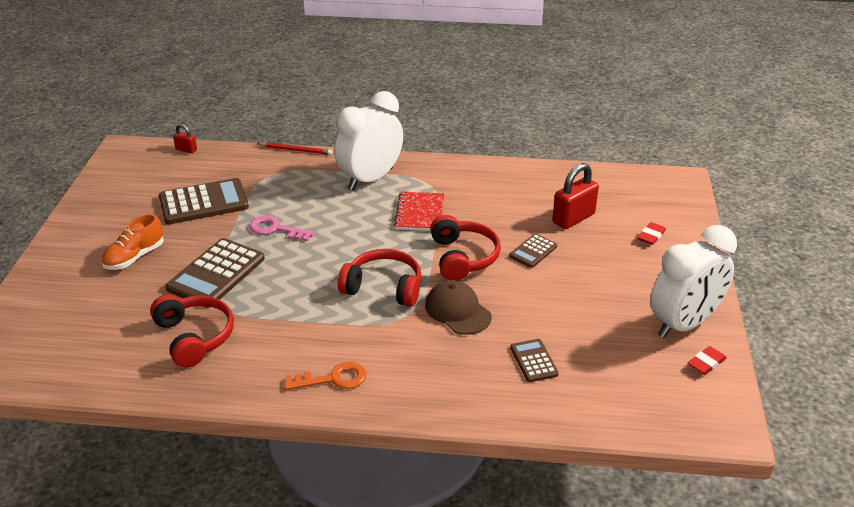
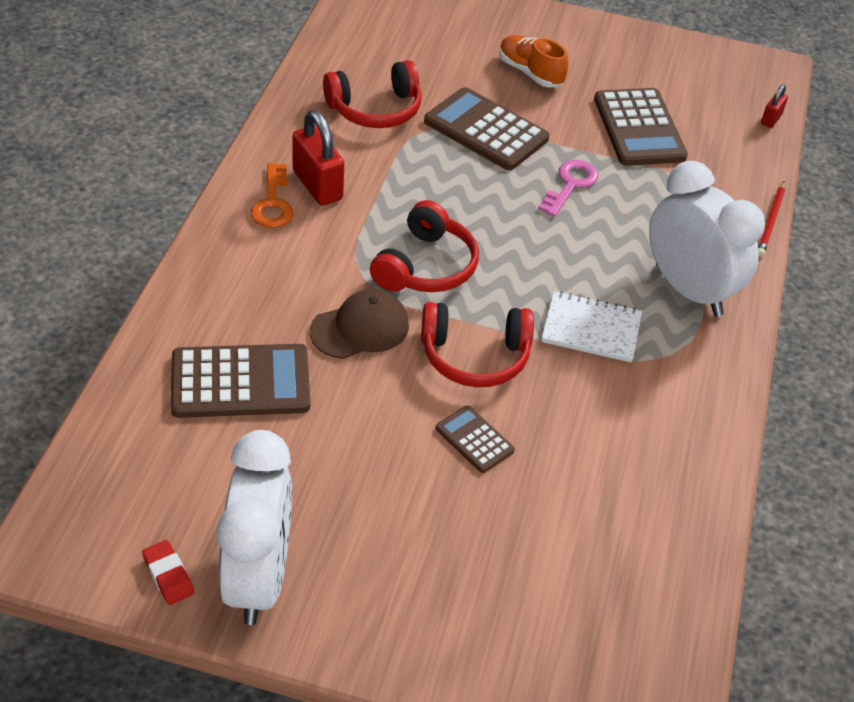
camera: 95 degrees right, 10 degrees up
(419, 213) = (591, 329): red notebook -> white notebook
(533, 361) = (240, 382): brown calculator -> brown calculator, size x1.91
(573, 218) = (555, 515): red padlock -> red padlock (317, 185)
(651, 236) = (488, 613): red eraser -> none
(683, 324) = (258, 578): white clock -> white clock turned 150 degrees counterclockwise

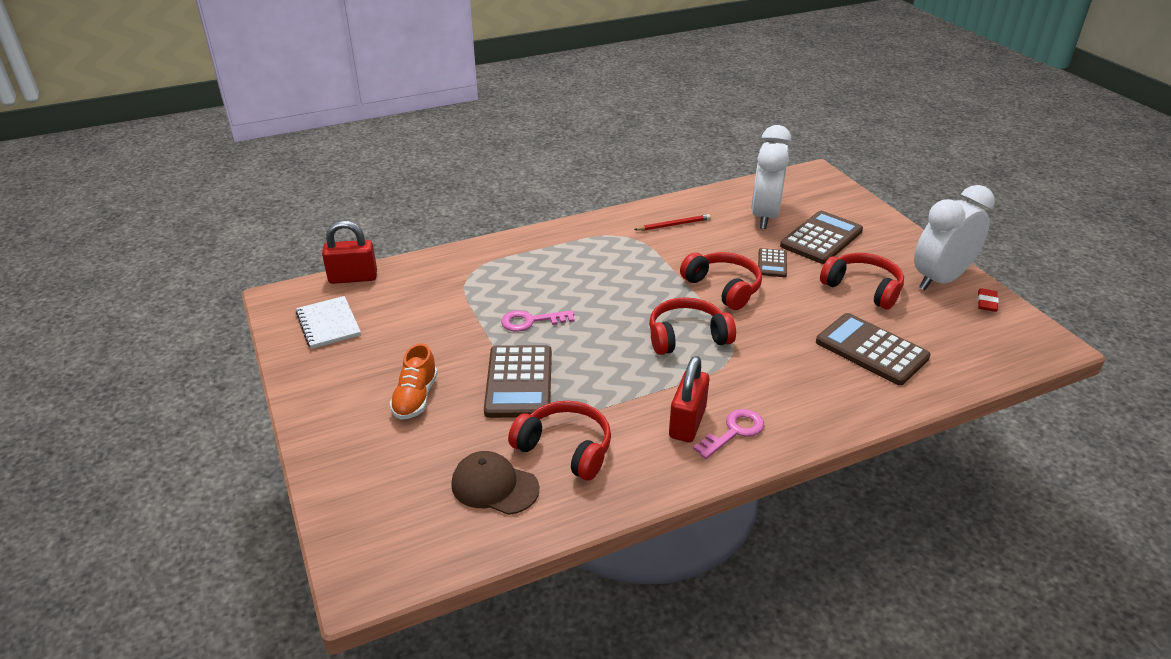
camera: 125 degrees left, 10 degrees down
(273, 203) = (734, 432): orange key -> pink key
(334, 479) = (863, 288): none -> red headphones
(360, 328) = (769, 333): brown cap -> brown cap (494, 486)
(591, 329) = (645, 263): white notebook -> white notebook (328, 324)
(639, 128) = (430, 321): brown calculator -> brown calculator (821, 238)
(688, 290) = (569, 248): white clock -> white clock (764, 216)
(771, 119) = (353, 278): red padlock -> red padlock, size x1.96
(771, 221) = (468, 244): red pencil -> red pencil (673, 225)

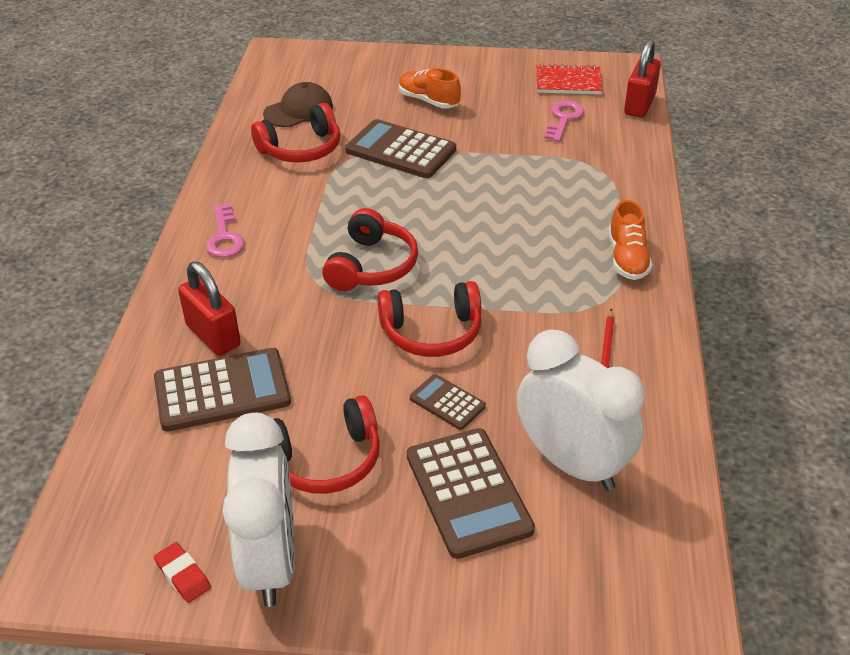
camera: 120 degrees right, 5 degrees up
(328, 324) = (568, 82): white notebook -> red notebook
(531, 321) = (483, 181): pink key -> pink key (563, 119)
(574, 238) = (627, 258): none -> orange shoe
(687, 423) = (262, 216): red padlock -> red padlock (213, 335)

